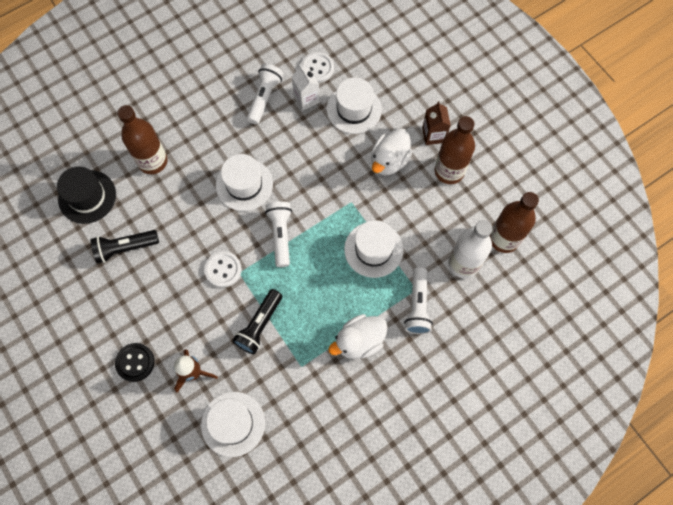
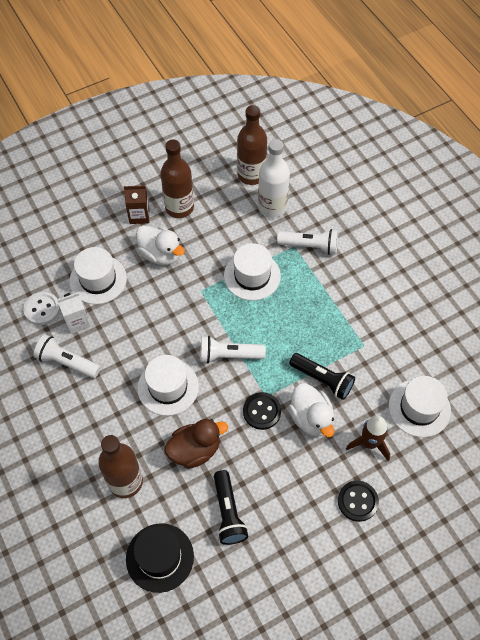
camera: 85 degrees left, 10 degrees down
(183, 214) = (195, 450): none -> brown duck
(223, 270) = (262, 411): white button -> black button
(359, 341) = (341, 295): white duck -> white duck (311, 418)

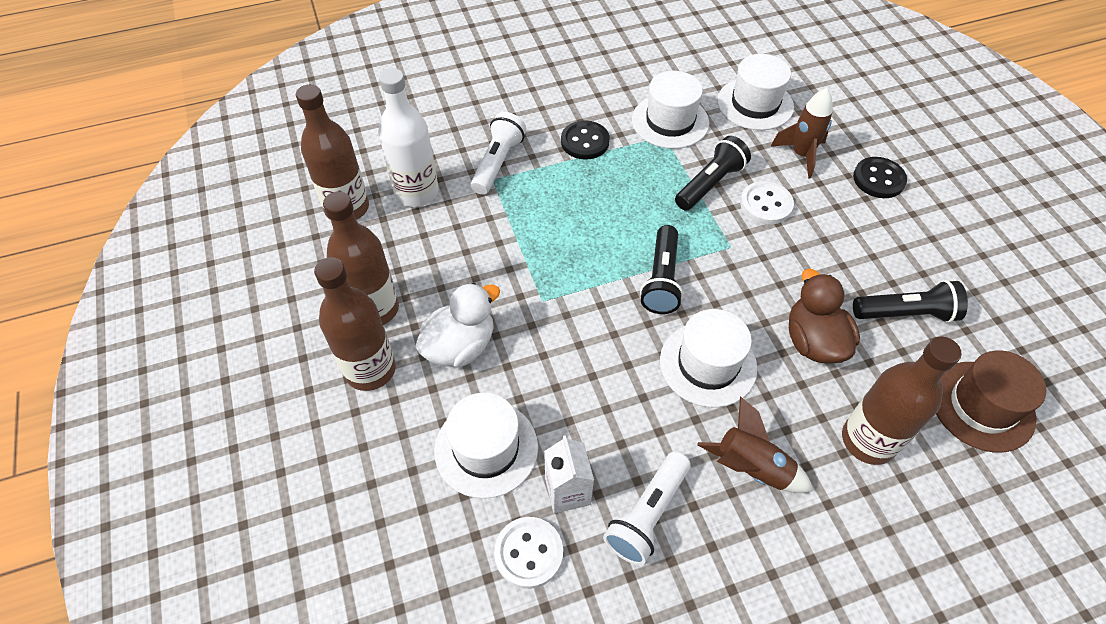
camera: 80 degrees left, 5 degrees down
(100, 414) = (751, 468): none -> brown rocket
(139, 215) = (370, 369): brown carton -> brown bottle
(160, 557) = (982, 406): black hat -> brown hat
(229, 355) = (662, 280): white flashlight -> black flashlight
(252, 276) = (531, 233): white hat -> white hat (670, 121)
(262, 411) = (754, 254): black button -> black button (585, 142)
(311, 418) = (766, 204): white duck -> white button

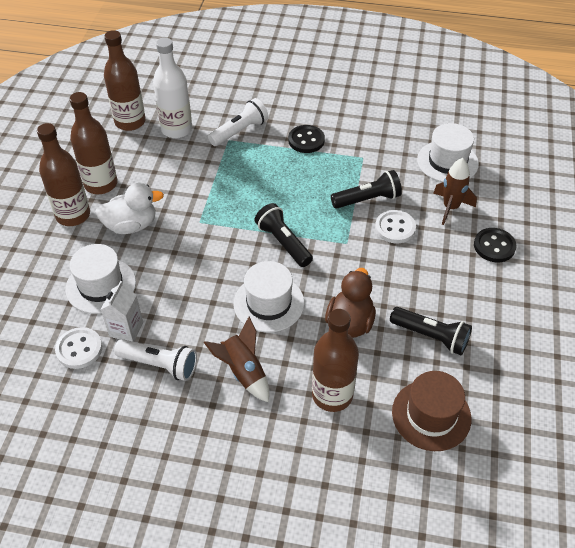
camera: 30 degrees right, 5 degrees down
(647, 515) = (160, 364): white flashlight -> white flashlight turned 135 degrees counterclockwise
(662, 280) = (283, 242): black flashlight -> black flashlight turned 105 degrees clockwise
(670, 121) = (375, 150): white hat -> none

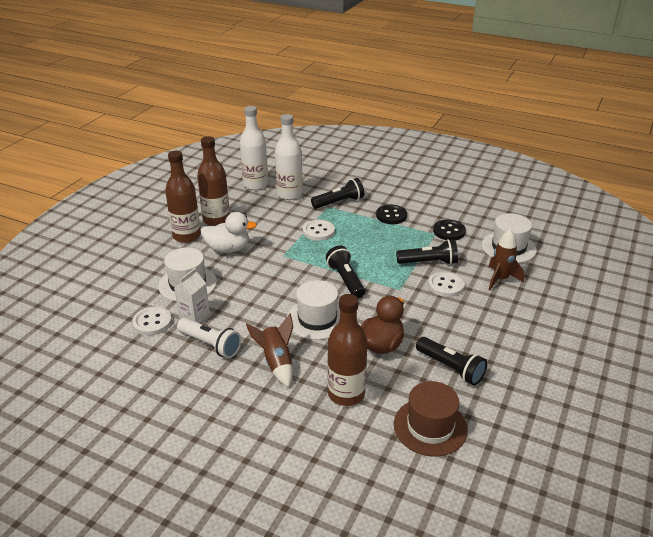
camera: 15 degrees right, 15 degrees down
(130, 122) = (255, 185): brown bottle -> white bottle
(229, 179) = (318, 231): none -> white button
(240, 131) = (339, 202): white flashlight -> black flashlight
(494, 246) = (531, 313): black button -> black button (449, 231)

